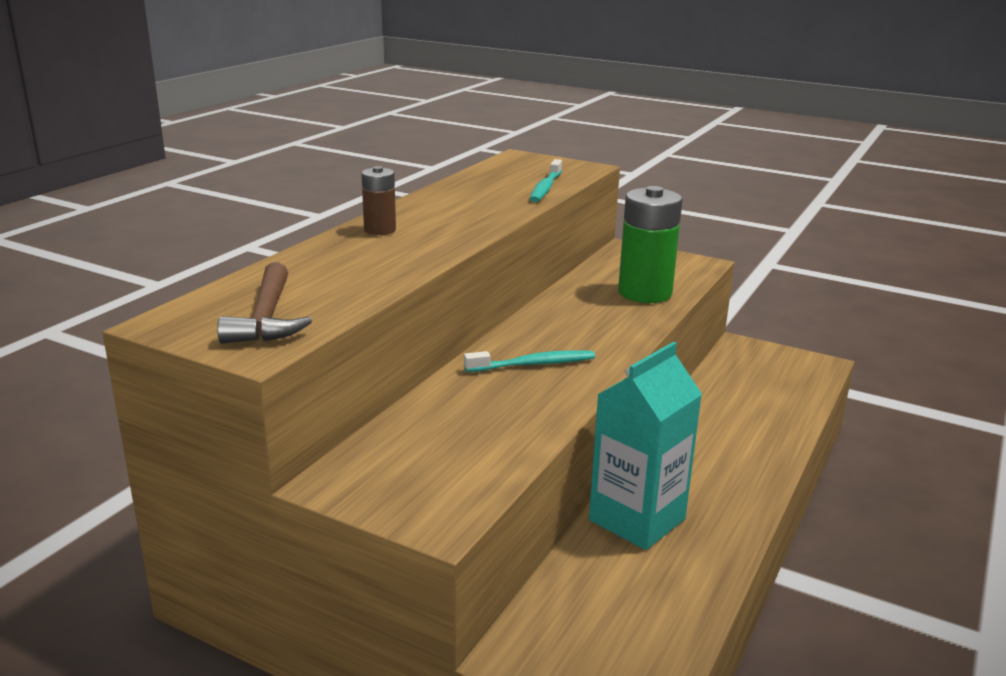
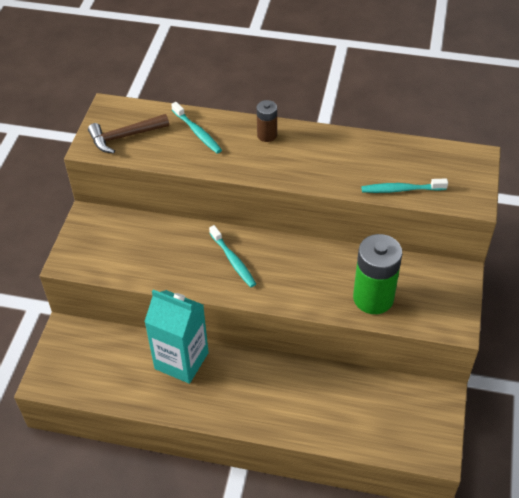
camera: 75 degrees right, 25 degrees up
(322, 267) = (197, 132): none -> turquoise toothbrush

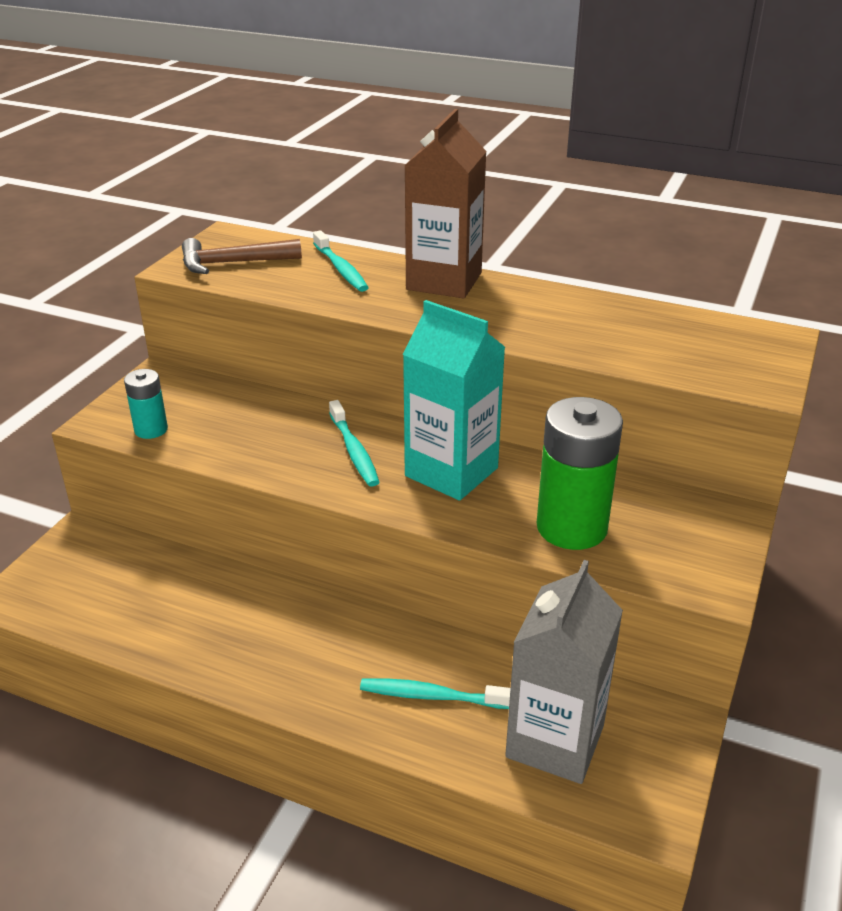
camera: 10 degrees right, 15 degrees down
(102, 263) = (151, 430): none -> turquoise battery
(181, 360) = (240, 601): turquoise carton -> turquoise carton (451, 472)
(267, 135) = (444, 281): brown battery -> brown carton
(380, 419) = (555, 741): none -> grey carton
(401, 189) = (642, 359): turquoise toothbrush -> turquoise toothbrush (432, 696)

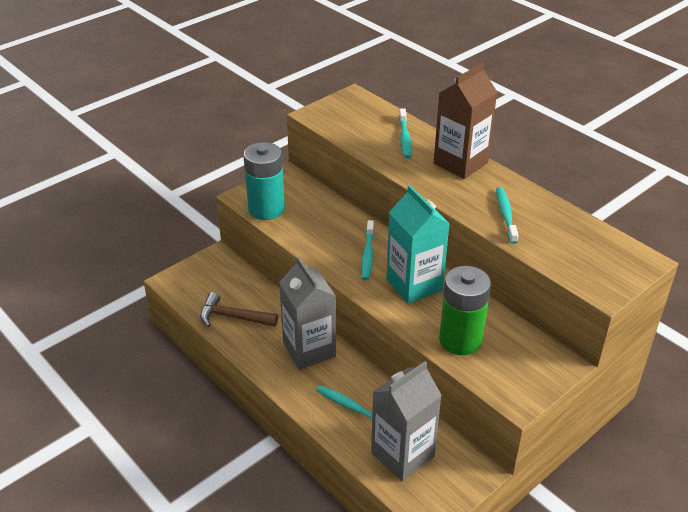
camera: 25 degrees right, 5 degrees up
(151, 430) = (266, 209): turquoise battery -> turquoise battery, size x1.90
(233, 263) = (345, 118): brown hammer -> brown hammer (233, 317)
(311, 630) = (309, 350): none -> grey carton
(557, 327) = (505, 215): none -> turquoise toothbrush

